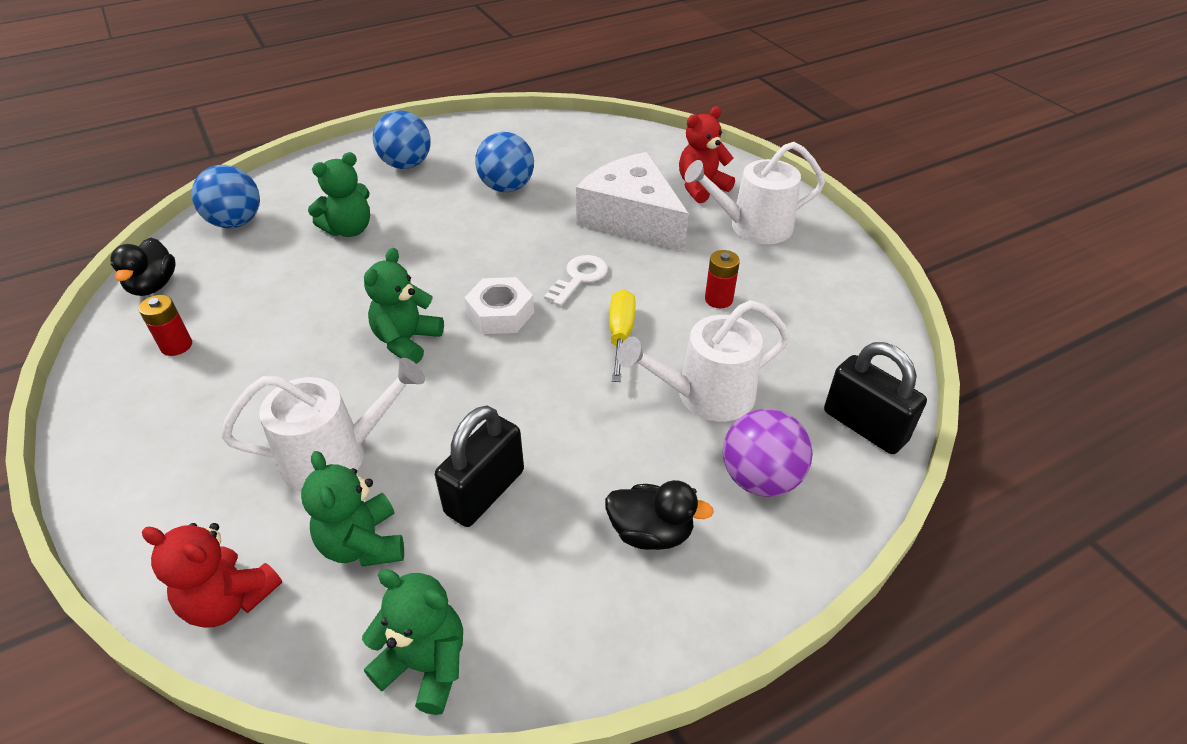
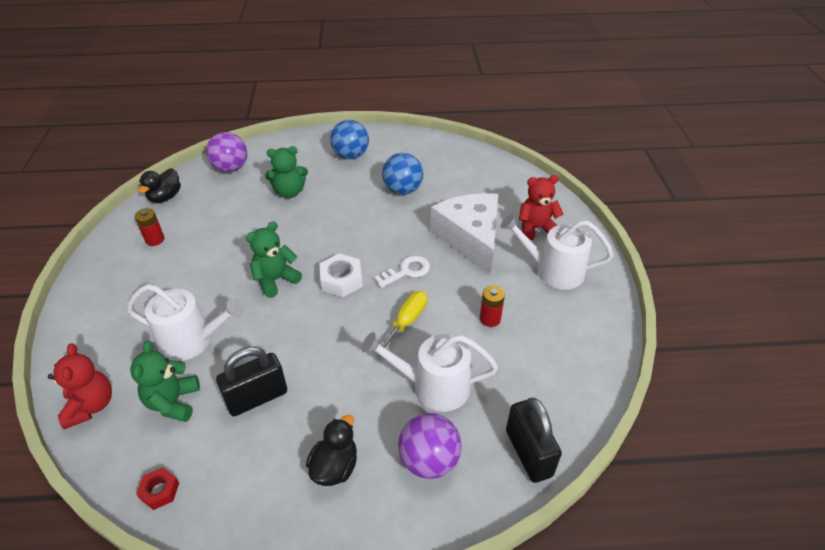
camera: 25 degrees right, 0 degrees up
(229, 600) = (91, 406): red teddy bear -> red teddy bear turned 150 degrees counterclockwise
(236, 222) = (231, 168): blue ball -> purple ball
(425, 665) = (160, 491): green teddy bear -> red nut
(651, 532) = (335, 467): black duck -> black duck turned 105 degrees counterclockwise

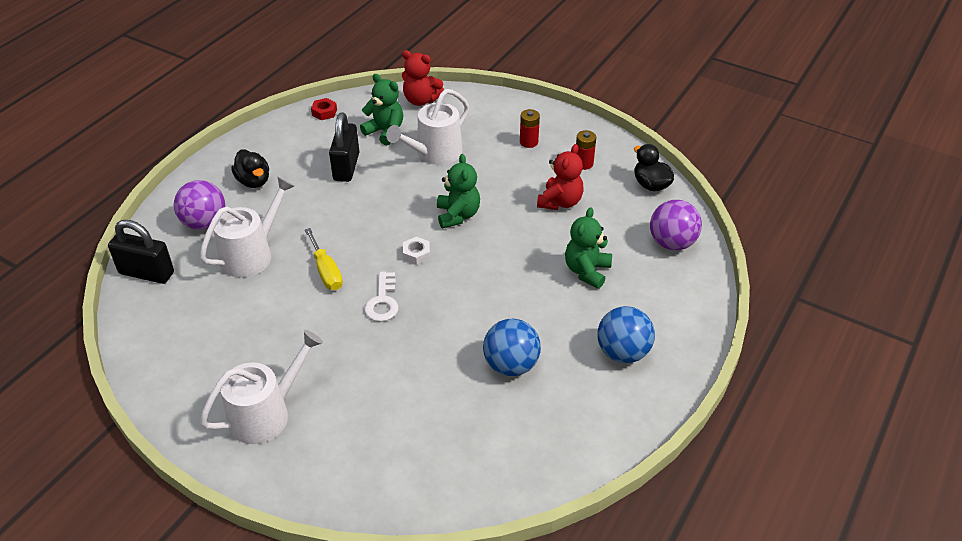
camera: 125 degrees right, 0 degrees up
(341, 280) = (416, 254): white nut -> white nut, size x0.62
(470, 238) = (377, 376): white cheese -> none
(490, 319) = (269, 326): red battery -> red battery (529, 142)
(536, 228) = (334, 446): red teddy bear -> red teddy bear (560, 202)

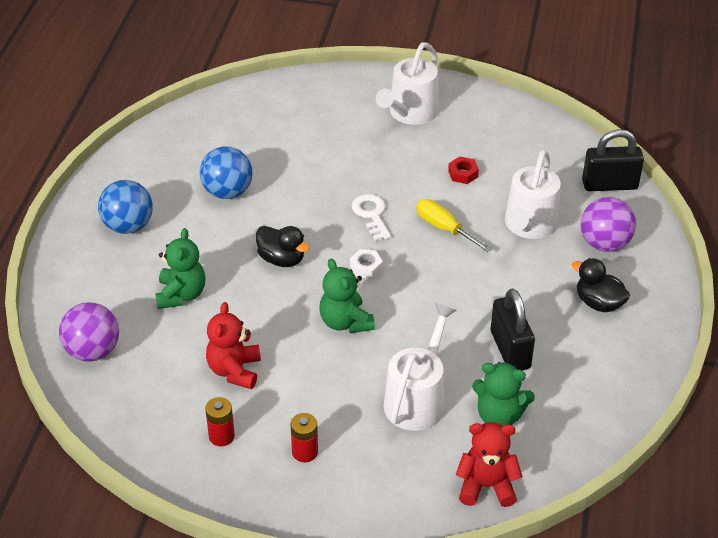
camera: 160 degrees right, 0 degrees up
(324, 112) = (599, 425): red nut -> red nut (463, 174)
(651, 185) = (128, 426): black duck -> black duck (282, 259)

